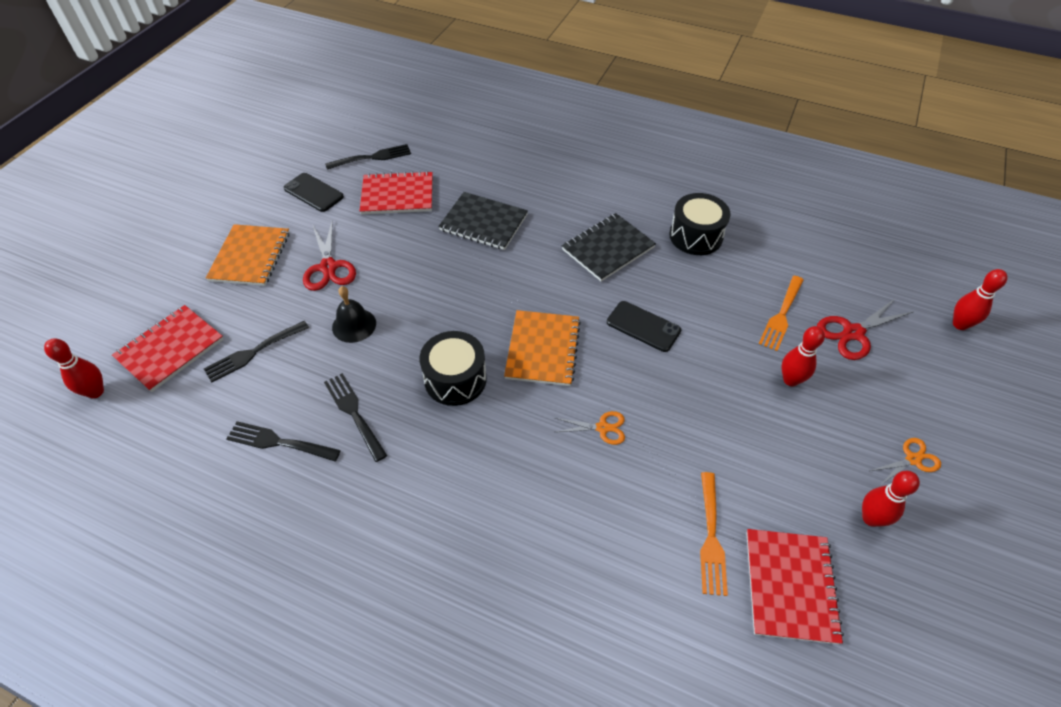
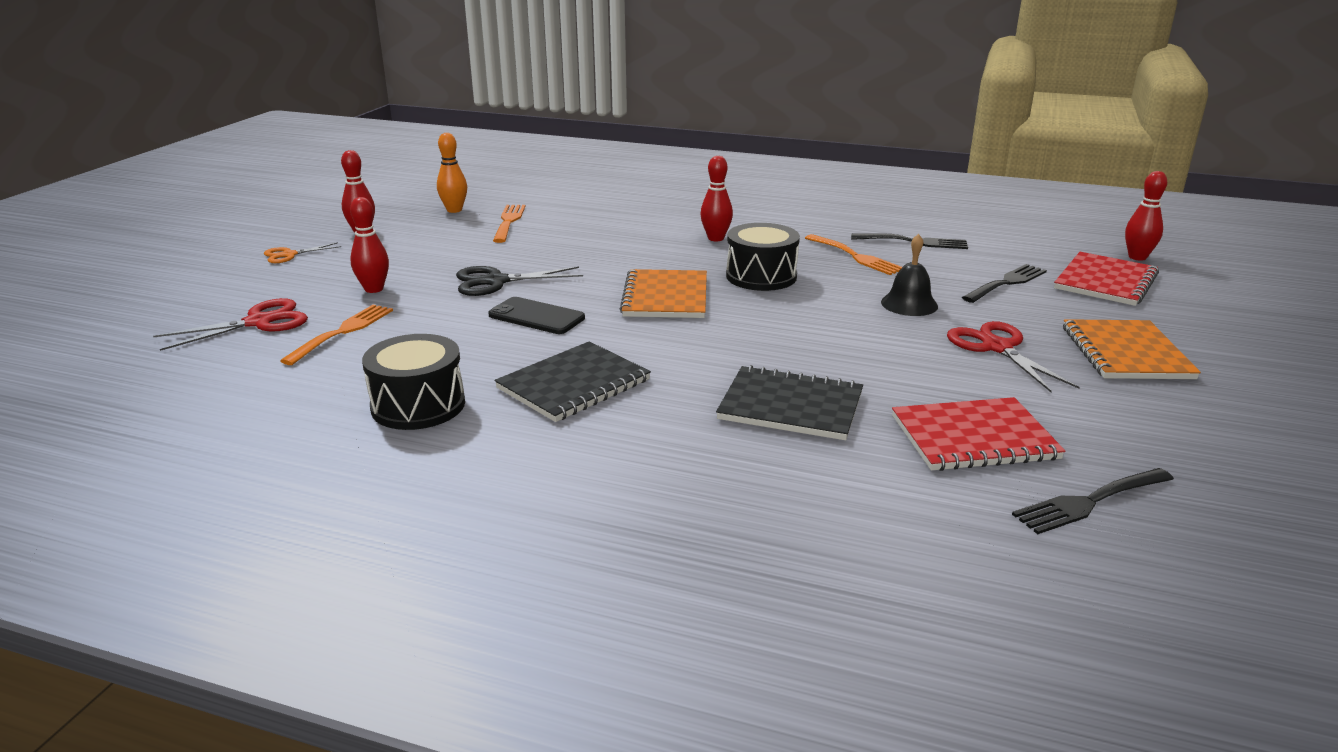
camera: 175 degrees right, 25 degrees down
(313, 192) = (1135, 434): black phone -> none
(354, 413) = (855, 256): black fork -> orange fork
(603, 428) = (596, 258): orange scissors -> none
(688, 386) = (496, 282): none -> black scissors
(790, 586) = (454, 210): red notebook -> orange bowling pin
(960, 324) = (100, 334): red bowling pin -> red bowling pin (716, 238)

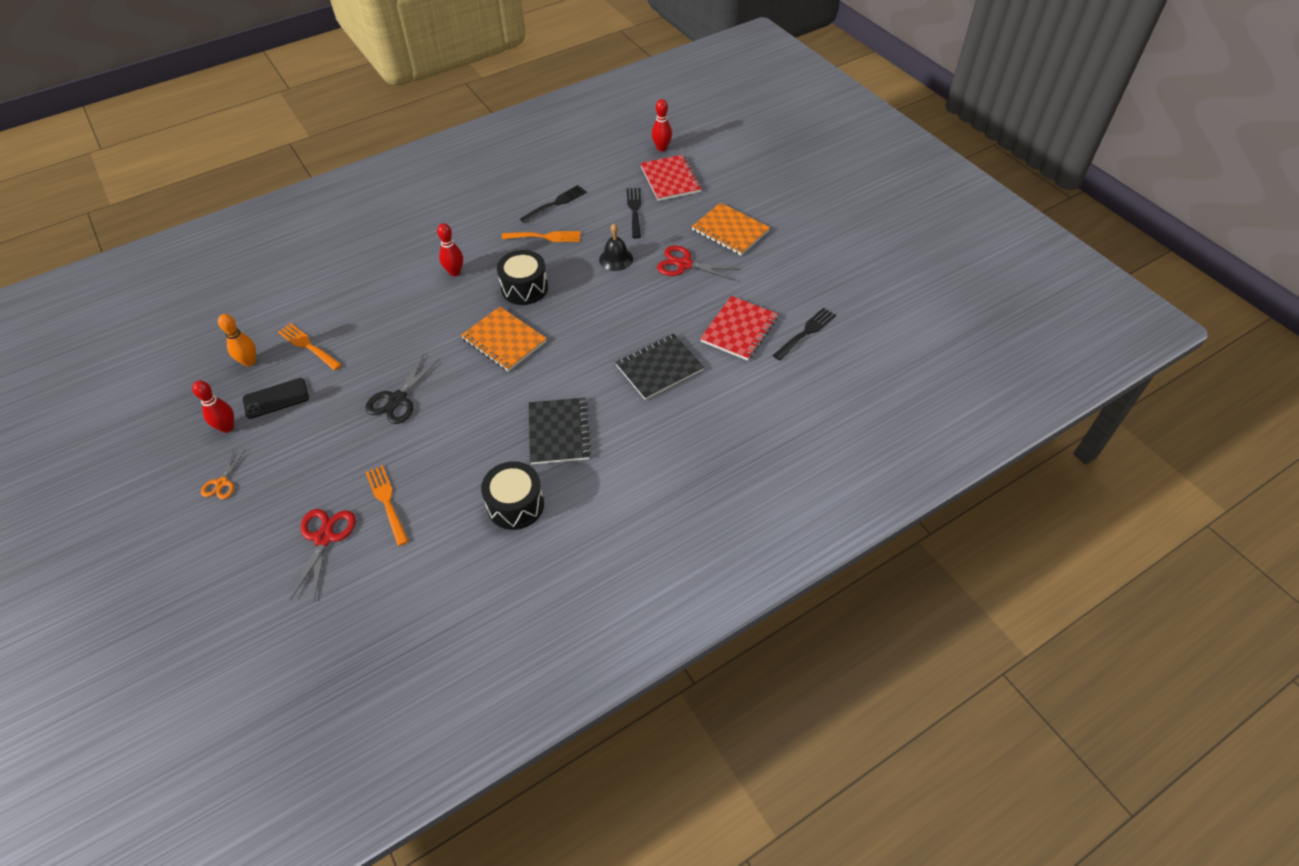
camera: 50 degrees left, 25 degrees up
(374, 289) = (339, 462): red bowling pin -> none
(536, 316) = (466, 406): black phone -> black phone (276, 398)
(1090, 502) = (806, 332): black fork -> black fork turned 150 degrees counterclockwise

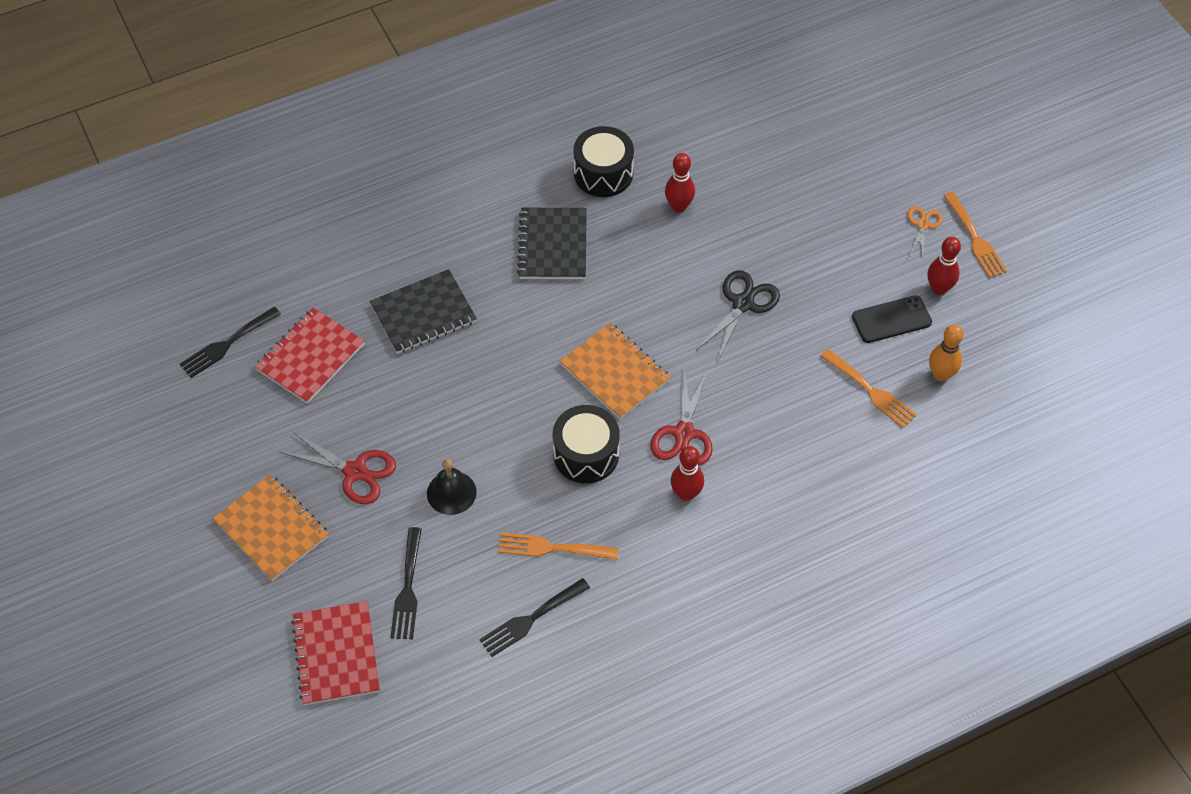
camera: 175 degrees left, 5 degrees up
(324, 537) = (798, 160): red scissors -> red scissors (684, 434)
(387, 502) = (738, 188): orange fork -> orange fork (975, 238)
(661, 148) = (333, 738): red bowling pin -> red bowling pin (679, 206)

